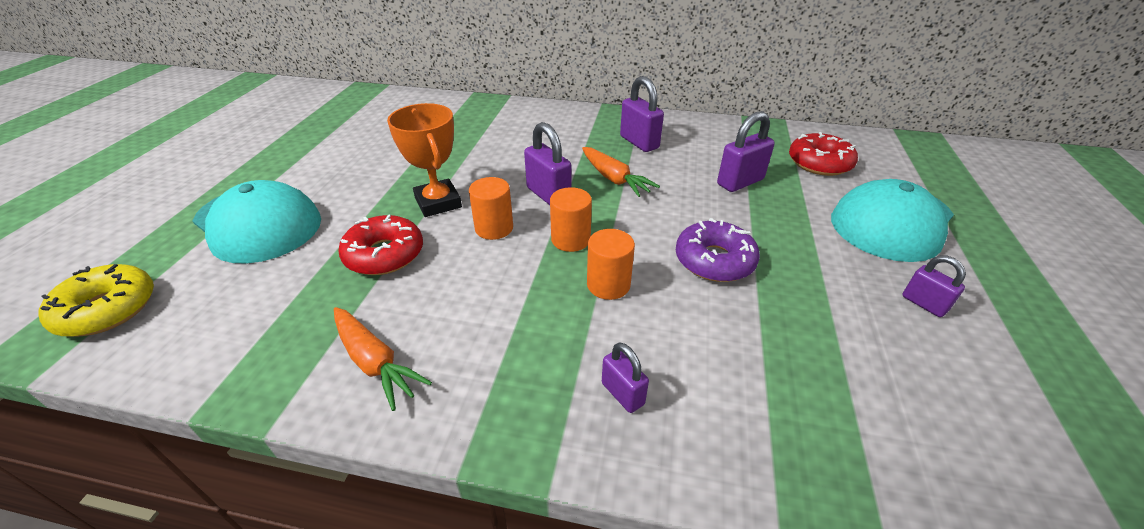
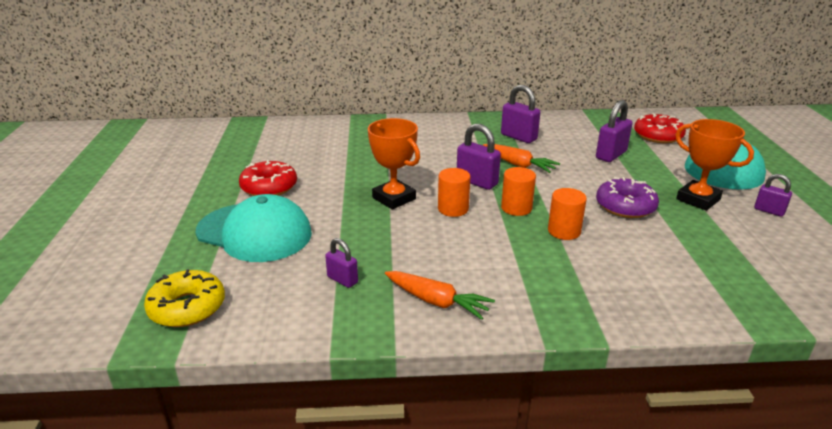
camera: 15 degrees left, 10 degrees down
(384, 254) = (382, 238): red donut -> red donut (269, 187)
(622, 393) = (617, 288): purple padlock -> purple padlock (342, 280)
(823, 267) = (698, 199): none -> orange trophy

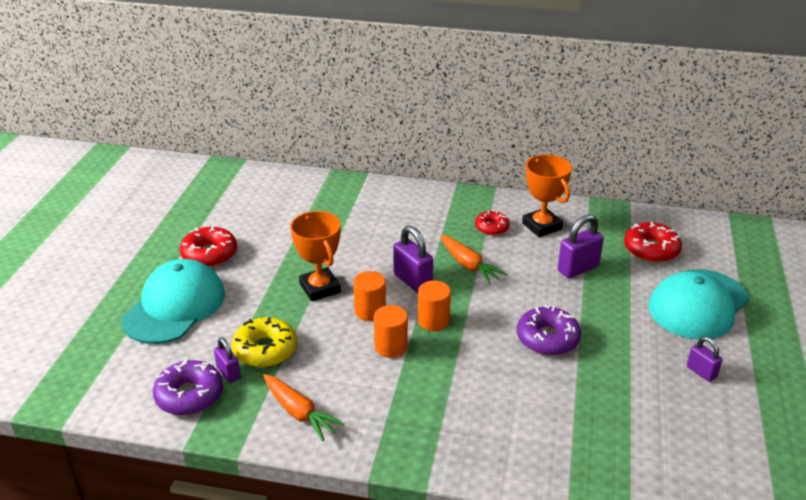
camera: 15 degrees right, 5 degrees up
(187, 307) = (89, 376): yellow donut -> yellow donut (265, 350)
(254, 232) = (175, 306): turquoise cap -> turquoise cap turned 105 degrees counterclockwise
(311, 306) = (189, 395): none -> purple donut
(518, 137) = (491, 227): purple padlock -> red donut
(564, 231) = (464, 357): orange cylinder -> orange cylinder (391, 347)
(698, 199) = (632, 344): orange trophy -> orange trophy (541, 226)

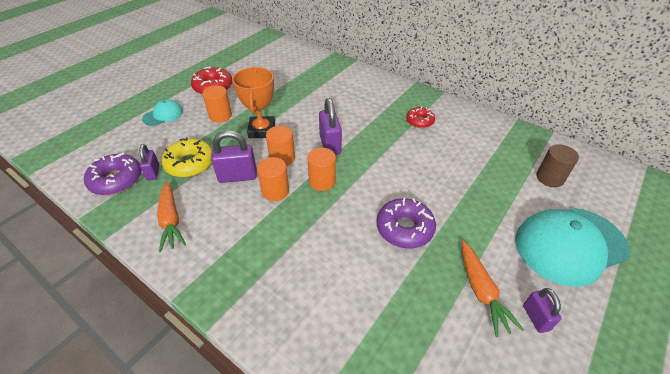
camera: 25 degrees right, 10 degrees up
(175, 306) = (163, 115): turquoise cap -> turquoise cap, size x0.48
(253, 286) = (220, 116): none -> orange cylinder
(468, 265) = (381, 145): orange carrot -> orange carrot (481, 291)
(541, 226) = (461, 131): orange trophy -> none
(578, 268) = (471, 175): purple padlock -> purple padlock (237, 176)
(651, 249) = (549, 178): red donut -> brown cylinder

